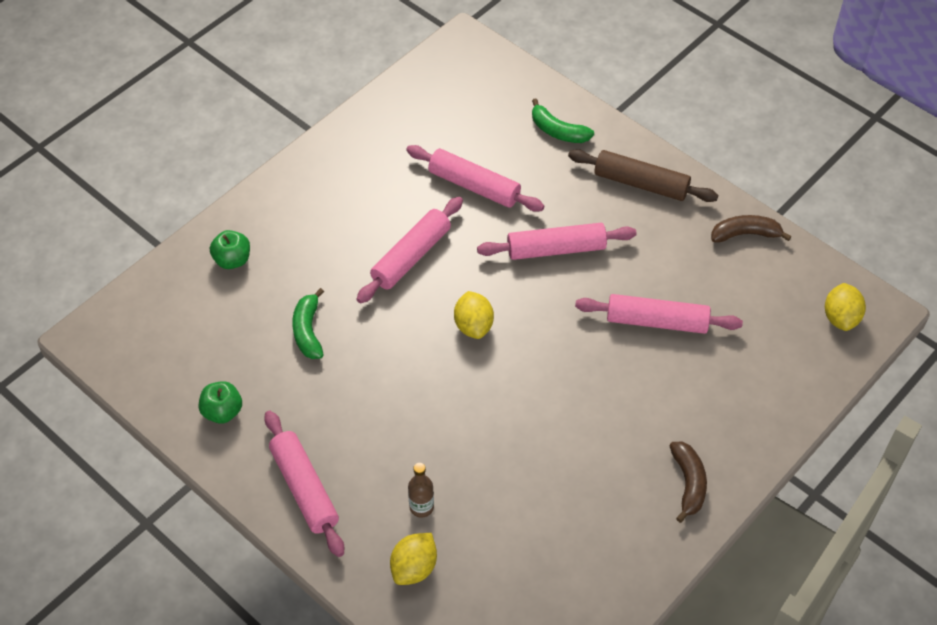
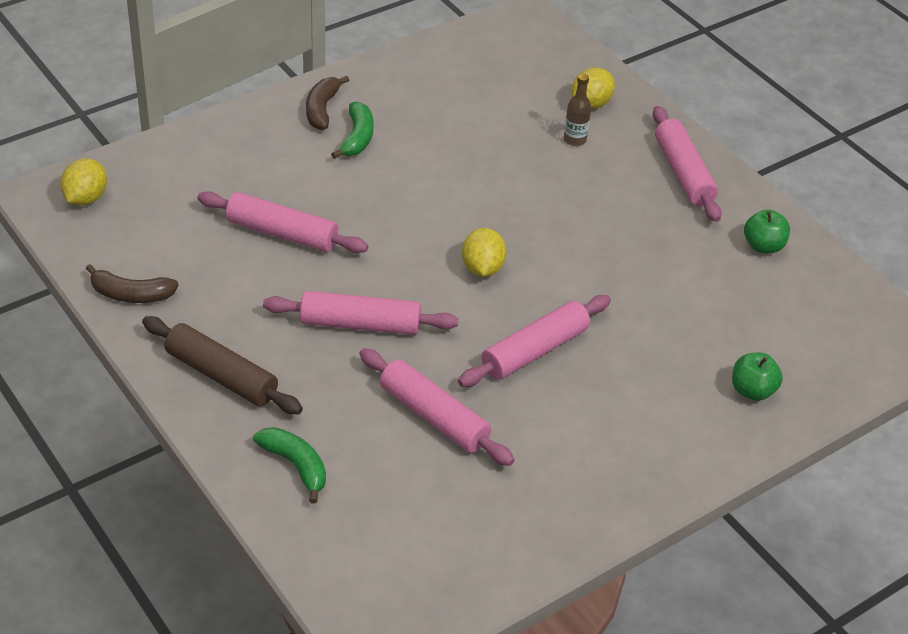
camera: 170 degrees left, 10 degrees down
(308, 331) = (667, 299): green banana -> green banana (357, 138)

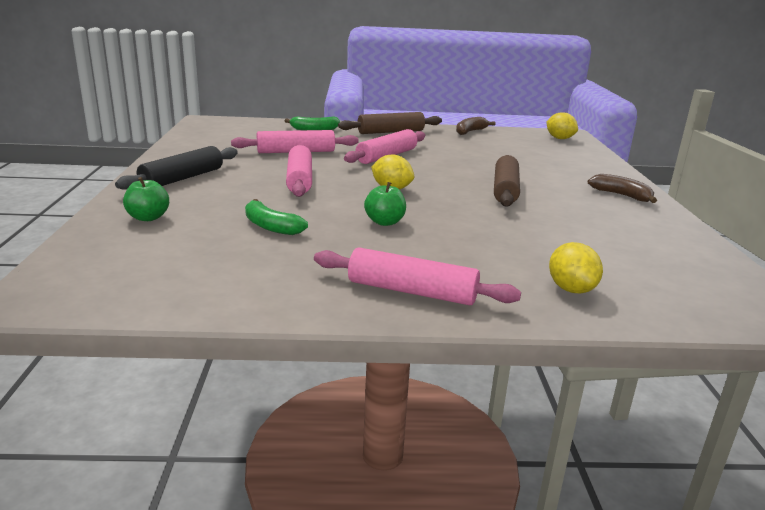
camera: 125 degrees right, 20 degrees down
(282, 233) = (487, 160): pink rolling pin -> none
(357, 138) = (576, 196): green banana -> green banana (270, 226)
(391, 188) = (505, 190): none -> brown rolling pin
(574, 140) = (513, 262): brown bottle -> none
(641, 448) = (182, 178): none -> black rolling pin
(763, 246) = (262, 284): green apple -> green apple (385, 222)

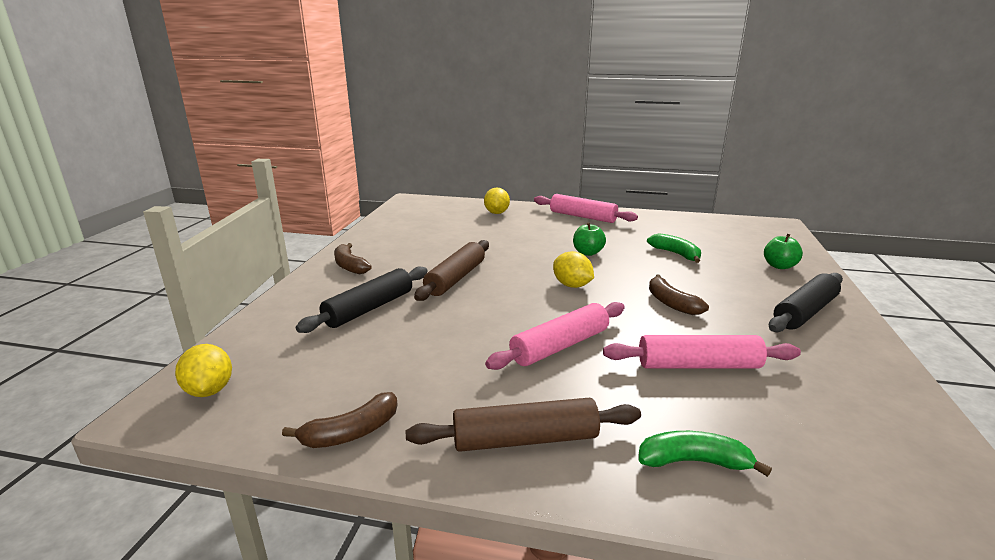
camera: 165 degrees left, 0 degrees up
(299, 180) = (671, 303): pink rolling pin -> brown banana
(542, 168) = (369, 308): none -> black rolling pin

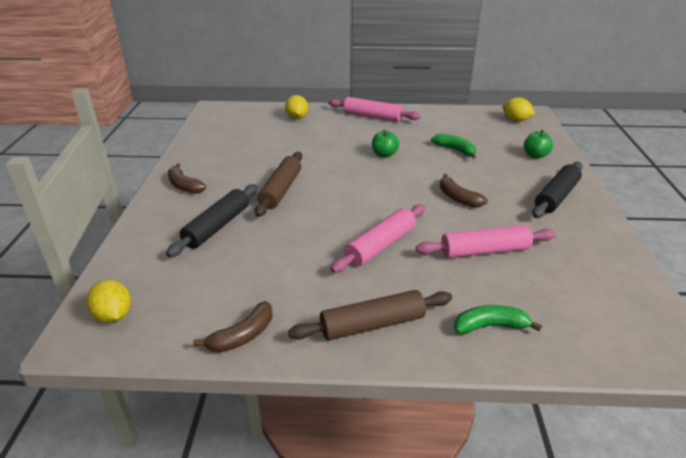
camera: 10 degrees left, 10 degrees up
(572, 285) = (378, 188): yellow lemon -> yellow lemon (516, 120)

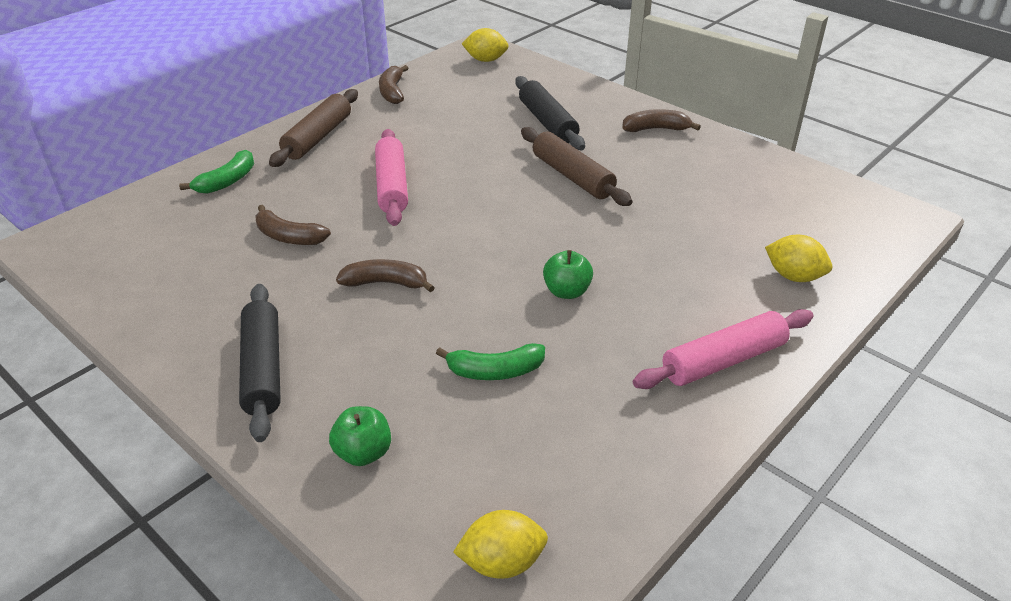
camera: 130 degrees right, 5 degrees up
(484, 251) = (289, 237): pink rolling pin -> brown banana

